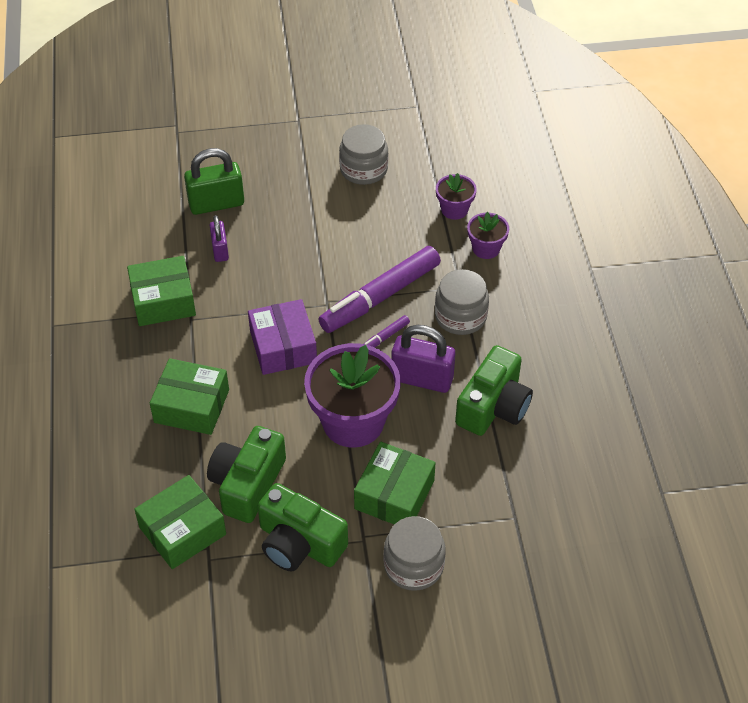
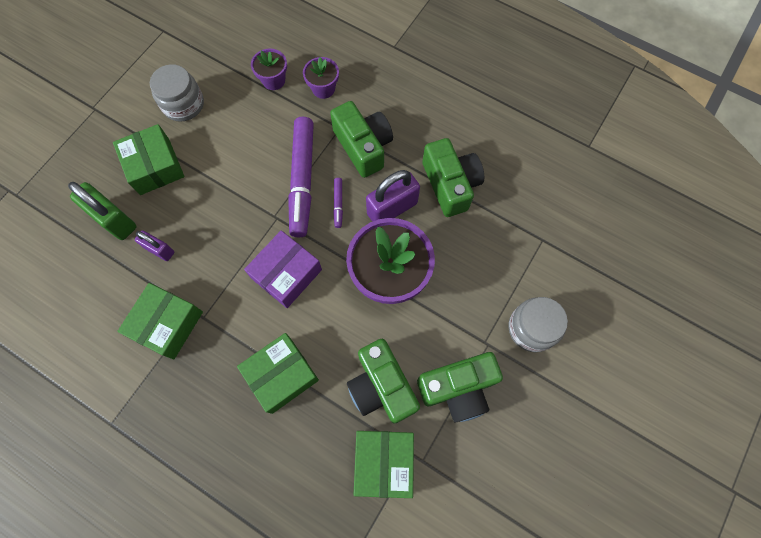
camera: 50 degrees left, 20 degrees up
(216, 204) = (114, 220): green padlock -> green padlock turned 75 degrees counterclockwise
(283, 347) = (286, 273): purple box -> purple box turned 75 degrees counterclockwise
(394, 495) = (468, 297): green box -> green box (155, 166)
(460, 316) = (363, 146): grey jar -> green camera

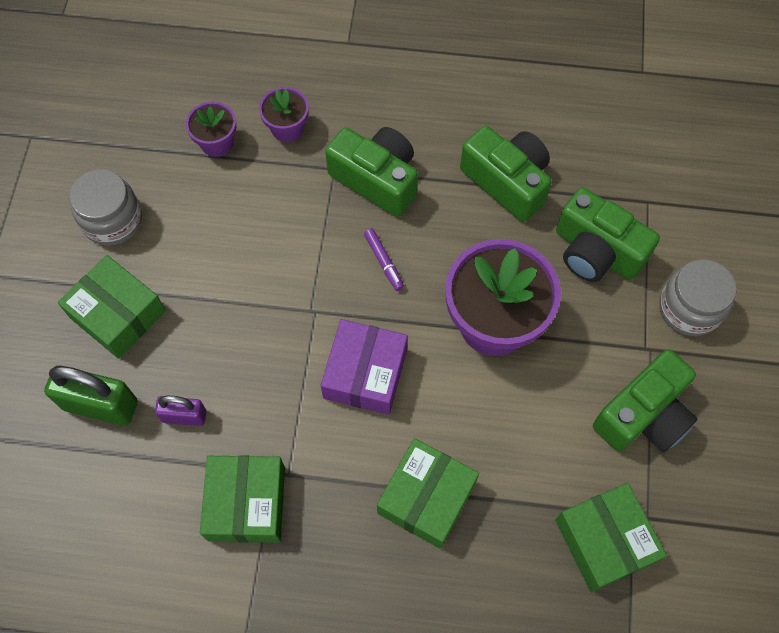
camera: 25 degrees left, 5 degrees down
(302, 180) = (323, 252): purple marker -> none
(381, 386) = (554, 455): green camera -> green camera (596, 252)
(392, 208) = (452, 239): purple padlock -> none

